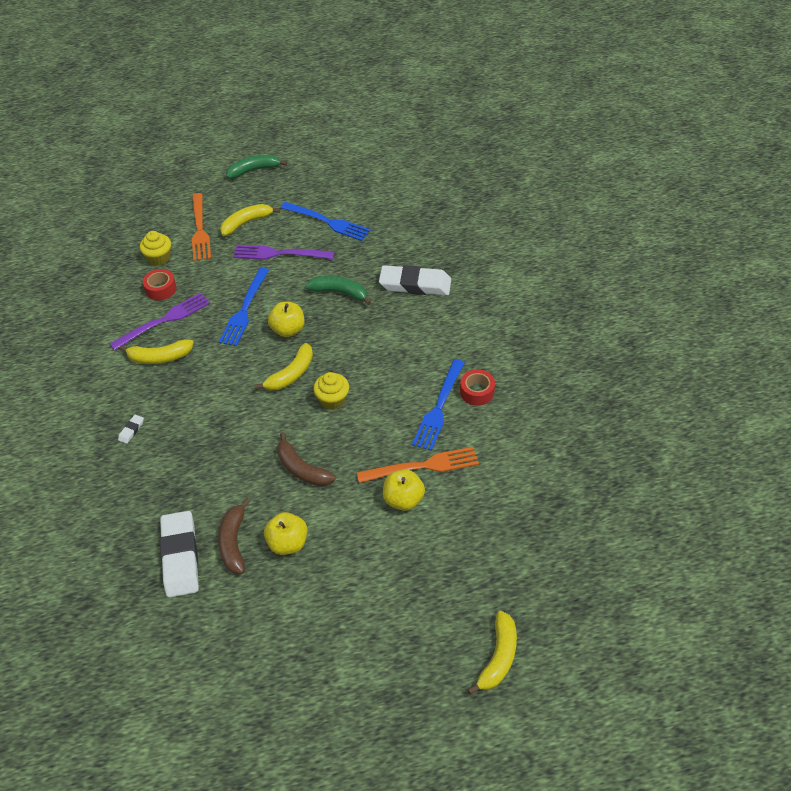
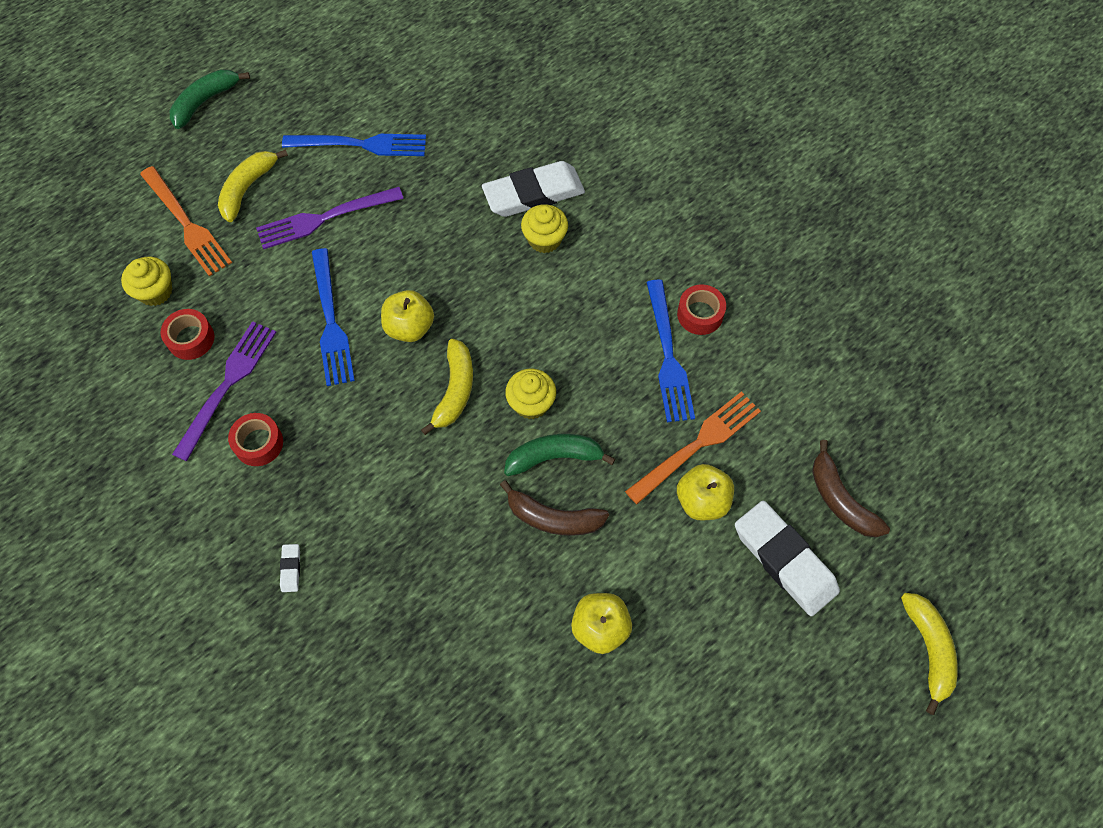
camera: 30 degrees left, 15 degrees up
(160, 357) = (258, 443): yellow banana -> red tape
(180, 556) = (477, 714): white eraser -> white eraser (784, 560)
(234, 542) = (532, 661): brown banana -> brown banana (840, 500)
(340, 292) = (443, 244): green banana -> green banana (554, 457)
(404, 312) = (544, 239): none -> yellow cupcake

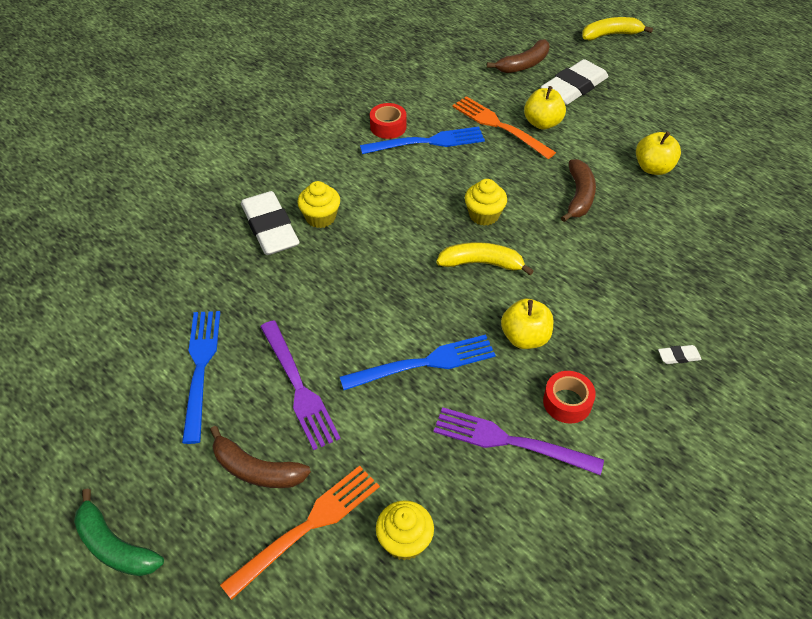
camera: 95 degrees left, 15 degrees down
(191, 339) = (461, 488): red tape -> none
(247, 188) = (256, 470): yellow banana -> brown banana
(409, 327) = (422, 301): yellow apple -> yellow apple (525, 338)
(554, 457) = (528, 199): green banana -> none

